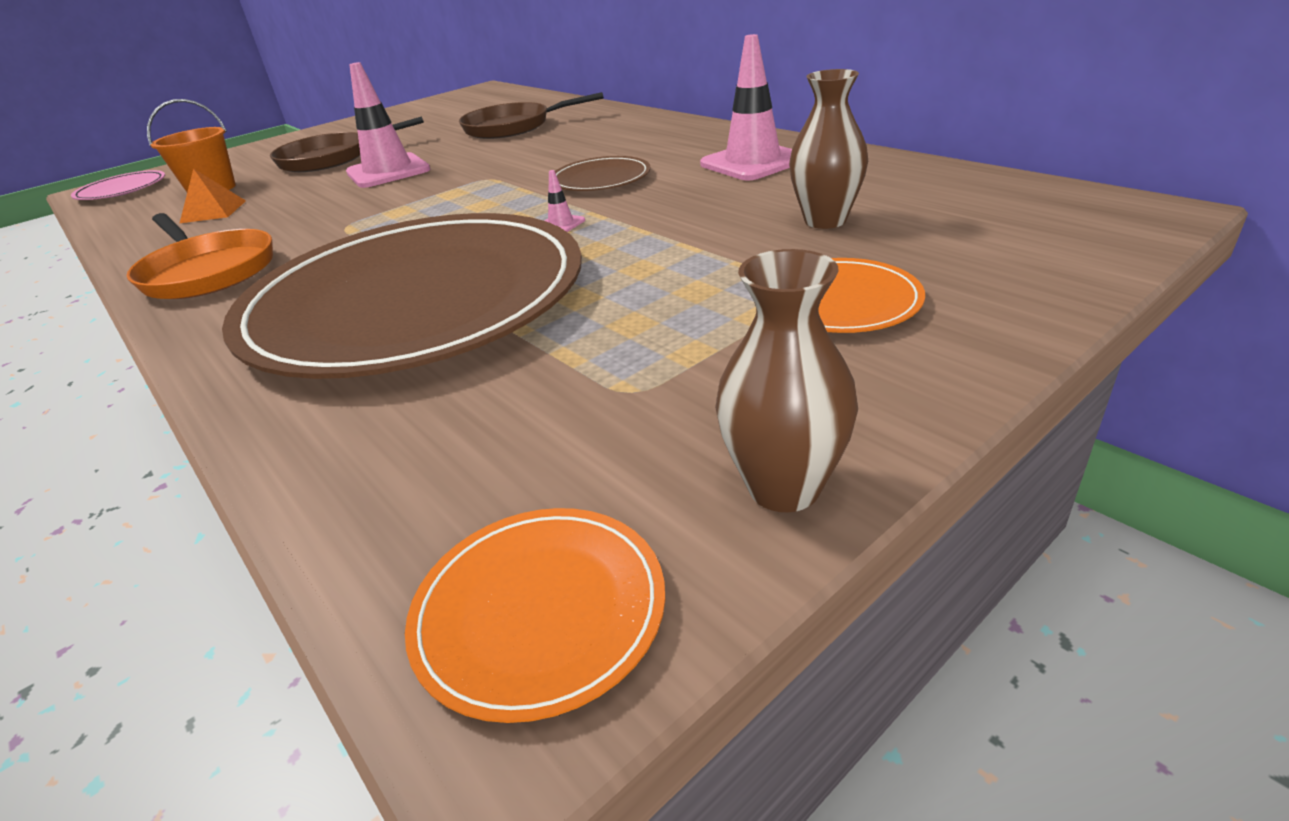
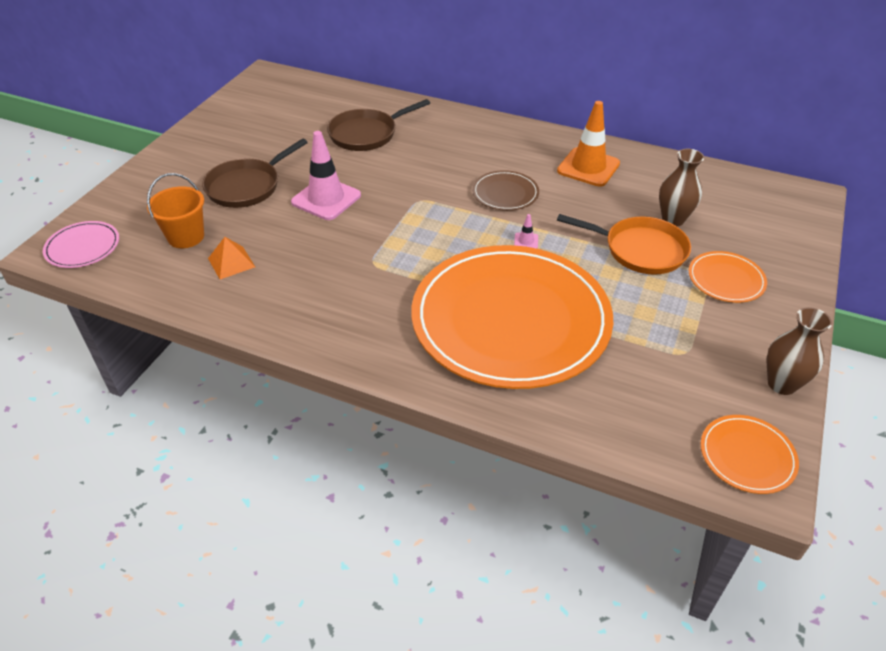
camera: 30 degrees left, 10 degrees up
(207, 272) = (328, 322): orange pan -> orange pan (640, 250)
(416, 301) = (510, 320): brown plate -> orange plate
(752, 162) = (588, 167): pink traffic cone -> orange traffic cone

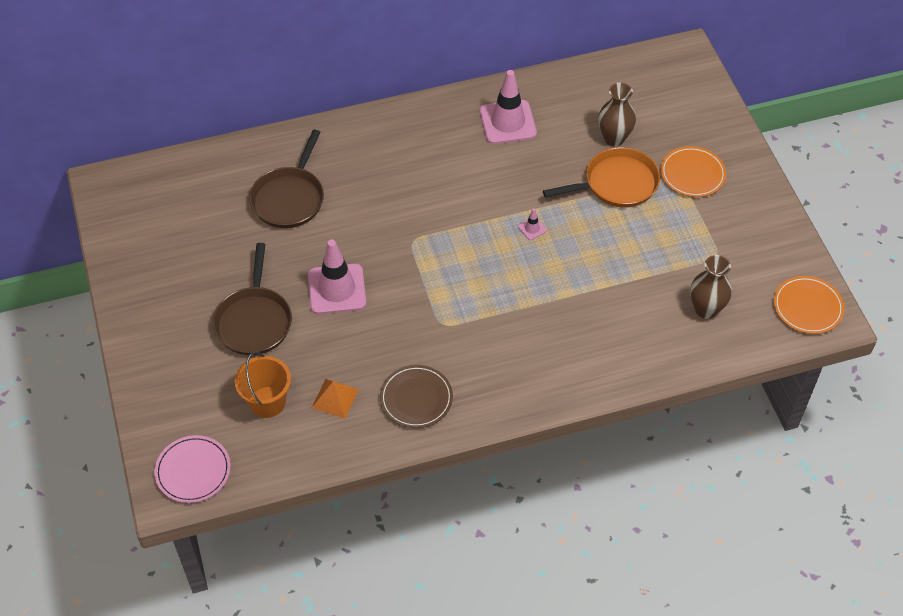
camera: 40 degrees left, 10 degrees up
(505, 193) = (471, 191): brown plate -> brown plate (416, 398)
(510, 320) = (587, 305): orange plate -> none
(588, 167) = (508, 122): orange traffic cone -> pink traffic cone
(782, 384) = (788, 240): brown vase -> brown vase (706, 309)

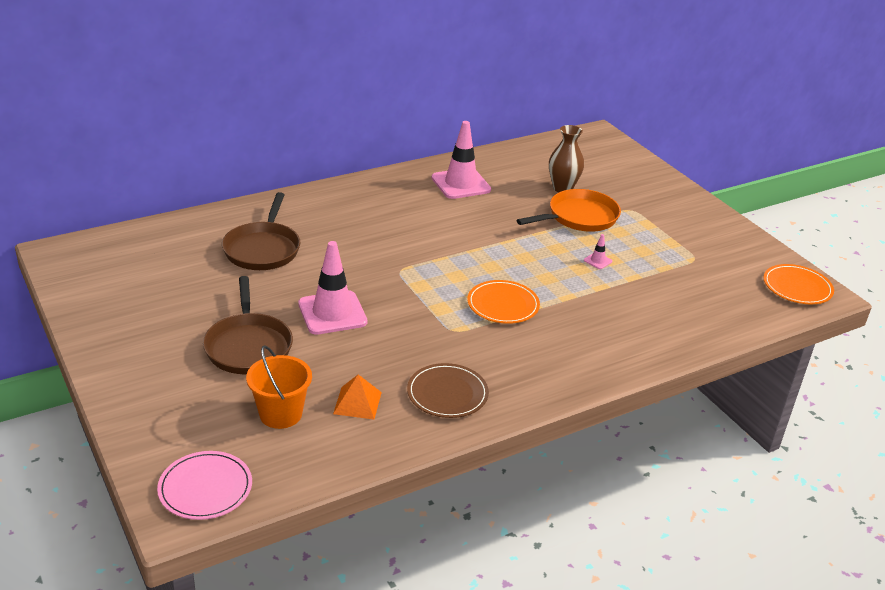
camera: 15 degrees left, 20 degrees down
(532, 228) = (514, 253): pink traffic cone -> pink traffic cone (598, 261)
(692, 174) = (644, 206): orange plate -> orange plate (503, 305)
(706, 309) = (706, 297): brown vase -> none

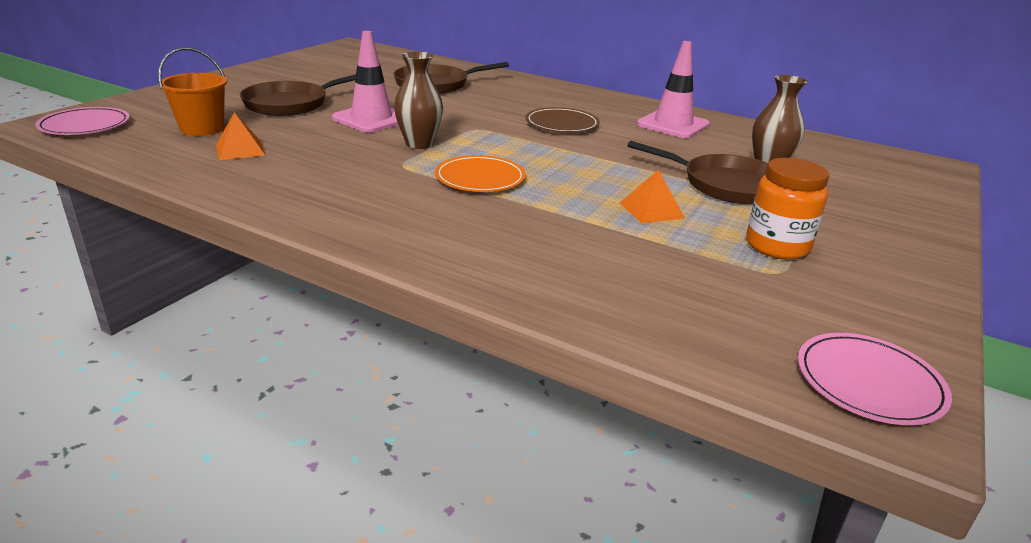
camera: 60 degrees right, 5 degrees down
(414, 308) = (419, 144): none -> brown vase
(447, 393) = (287, 181): brown plate -> brown plate (562, 124)
(579, 217) = (726, 185): orange pan -> brown pan
(598, 261) = (651, 210): pink traffic cone -> orange pyramid
(667, 243) = (777, 246): none -> orange jar
(797, 287) = (869, 382): orange plate -> pink plate

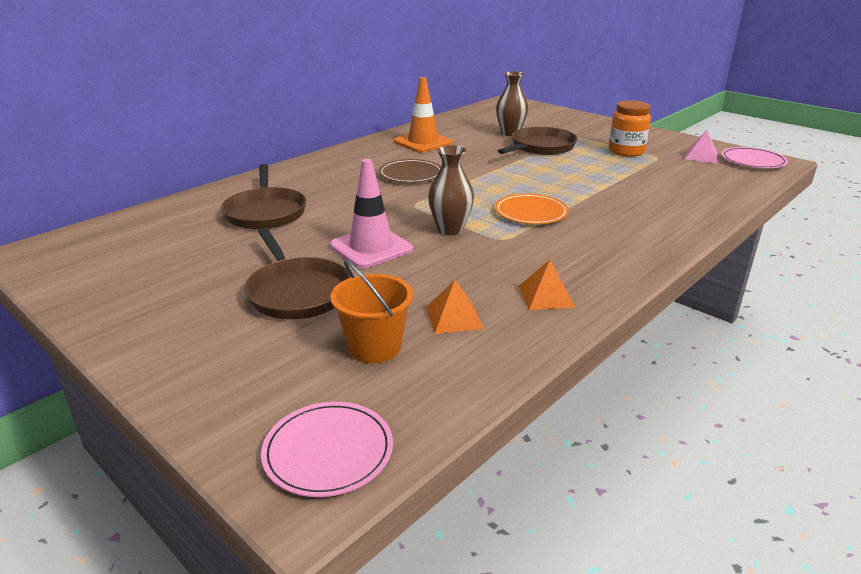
camera: 75 degrees left, 0 degrees up
(651, 210) = (583, 170): orange pyramid -> orange pyramid (546, 296)
(673, 125) = (423, 142): pink traffic cone -> orange traffic cone
(830, 318) = (701, 156): none -> pink pyramid

